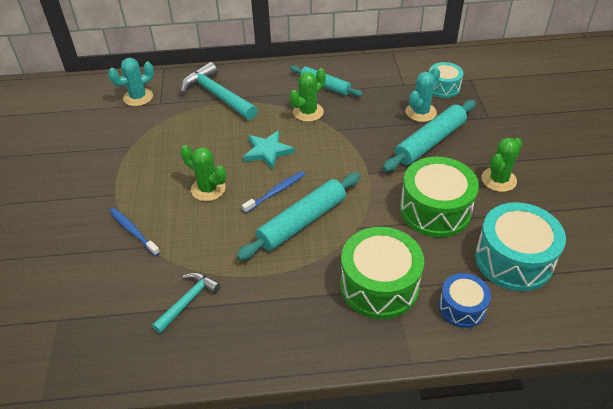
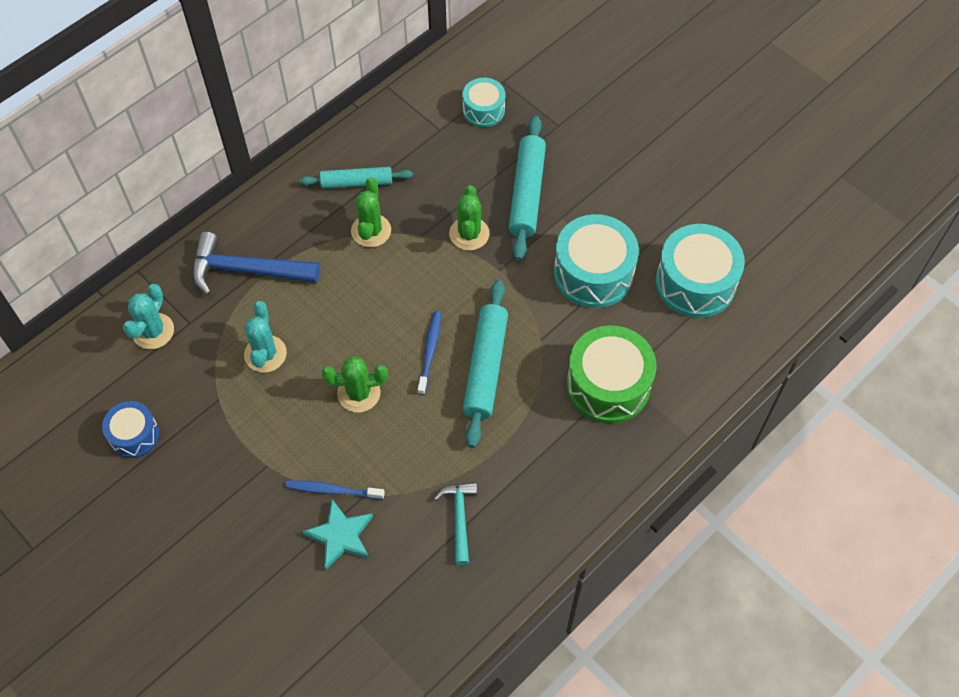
camera: 40 degrees left, 15 degrees up
(217, 95) = (246, 270): turquoise hammer -> blue hammer
(267, 151) = (376, 309): turquoise star -> turquoise star (340, 536)
(421, 112) = (487, 159): turquoise cactus -> turquoise cactus (265, 354)
(435, 210) = (593, 273): green drum -> turquoise drum
(462, 307) = (689, 359): blue drum -> blue drum (134, 435)
(498, 180) = (622, 201): green cactus -> green cactus (469, 234)

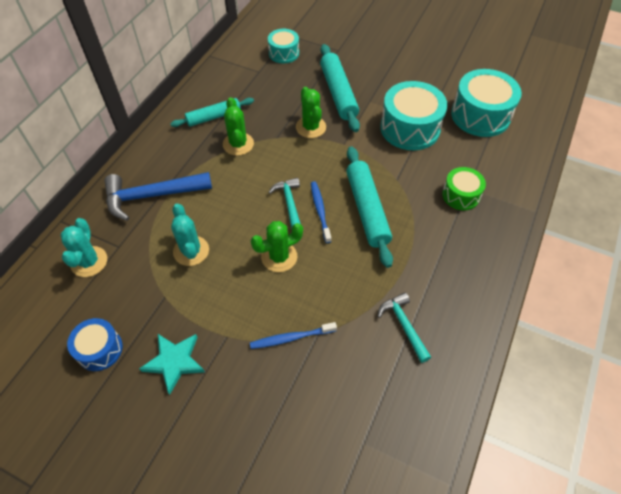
camera: 20 degrees left, 5 degrees down
(340, 536) = (314, 373): turquoise star -> turquoise star (174, 362)
(398, 330) = (289, 204): none -> turquoise hammer
(608, 385) = (461, 195): green drum -> green drum, size x0.57

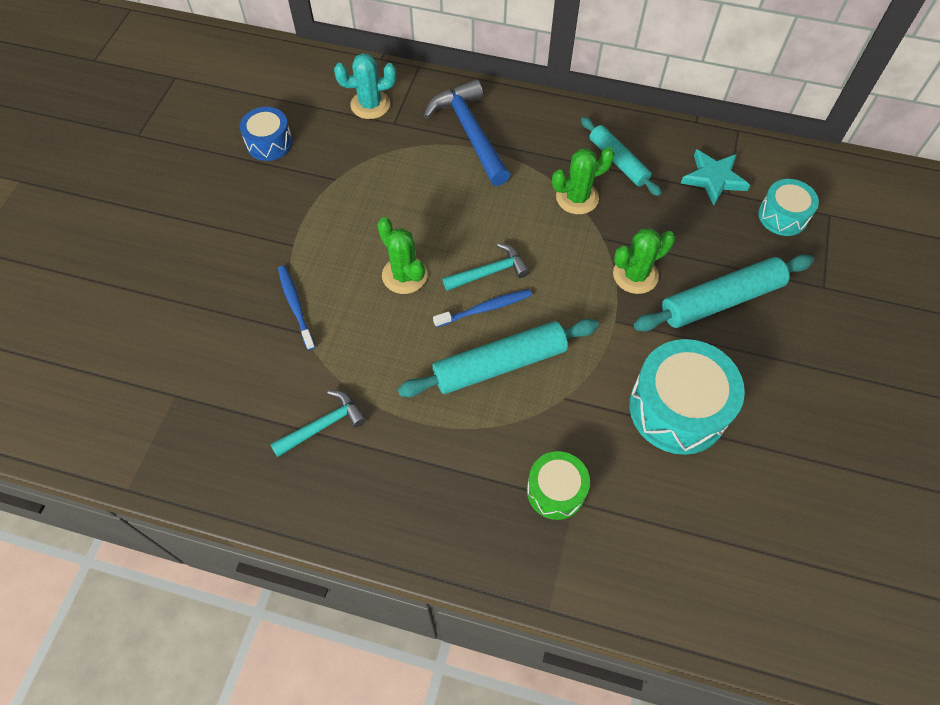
camera: 80 degrees right, 5 degrees up
(174, 362) = (259, 206): turquoise star -> turquoise star (713, 178)
(191, 251) = (398, 188): turquoise cactus -> none
(480, 115) = (746, 520): turquoise drum -> none

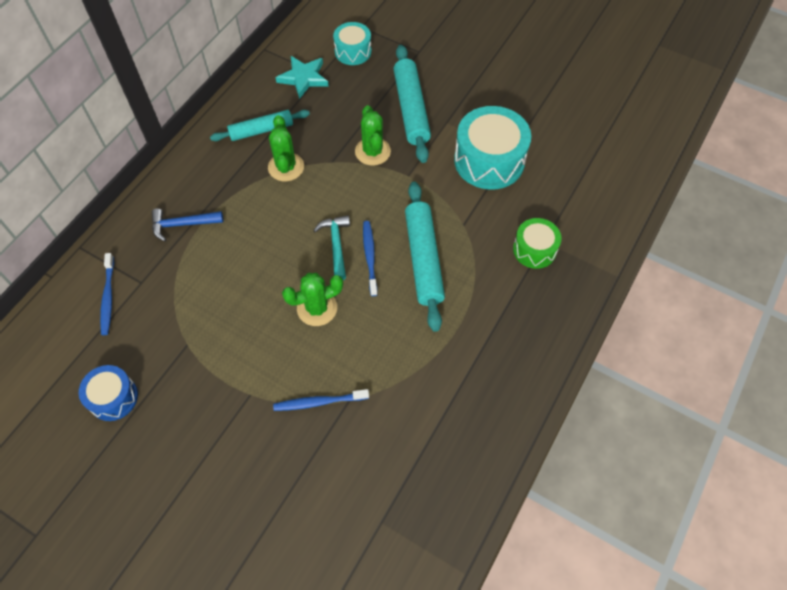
camera: 75 degrees left, 0 degrees up
(323, 425) = (444, 398): turquoise hammer -> none
(370, 105) = (108, 297): turquoise cactus -> blue toothbrush
(470, 133) = (183, 224): blue hammer -> blue hammer, size x0.60

